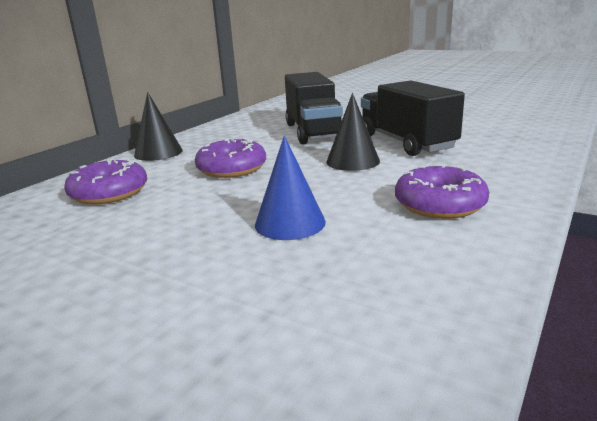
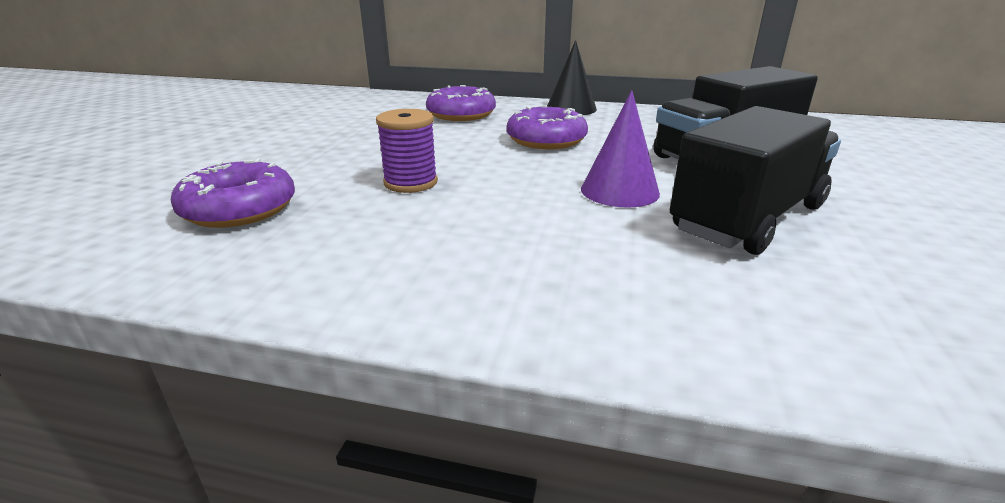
camera: 70 degrees right, 5 degrees up
(290, 223) = (410, 183): blue cone -> purple spool
(352, 161) = (619, 191): black cone -> purple cone
(439, 204) = (487, 256): purple donut -> purple donut (239, 209)

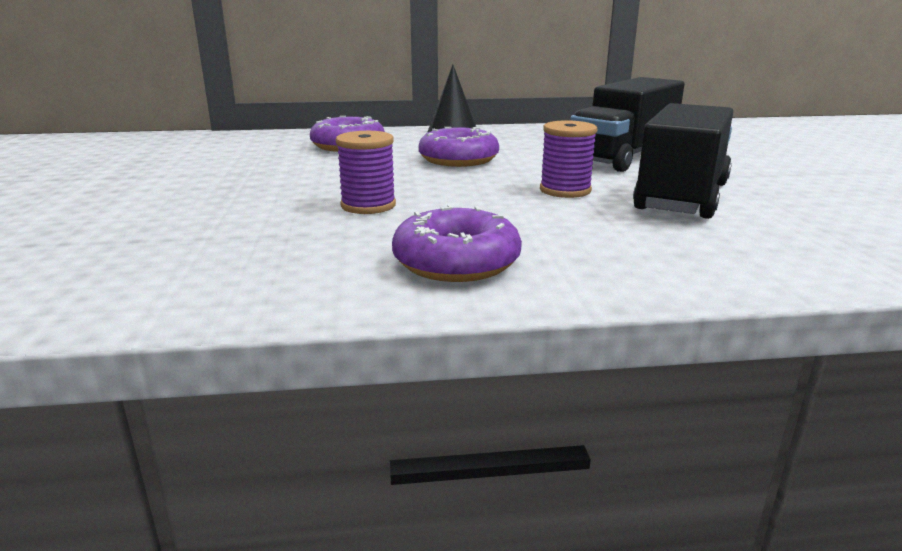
camera: 20 degrees left, 5 degrees down
(239, 209) = (213, 247): purple donut -> purple donut (456, 262)
(619, 191) = (565, 190): purple cone -> purple spool

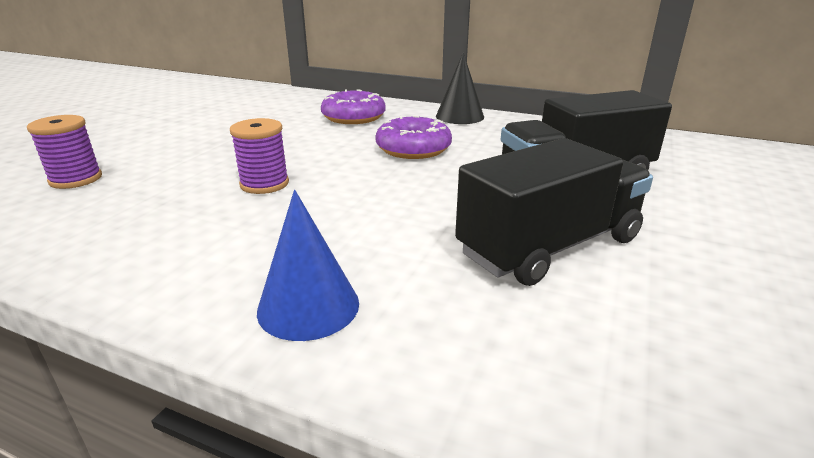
camera: 30 degrees right, 5 degrees up
(456, 262) = (222, 265): purple donut -> none
(565, 190) = (445, 207): purple spool -> purple spool (76, 179)
(585, 266) = (308, 306): none -> blue cone

